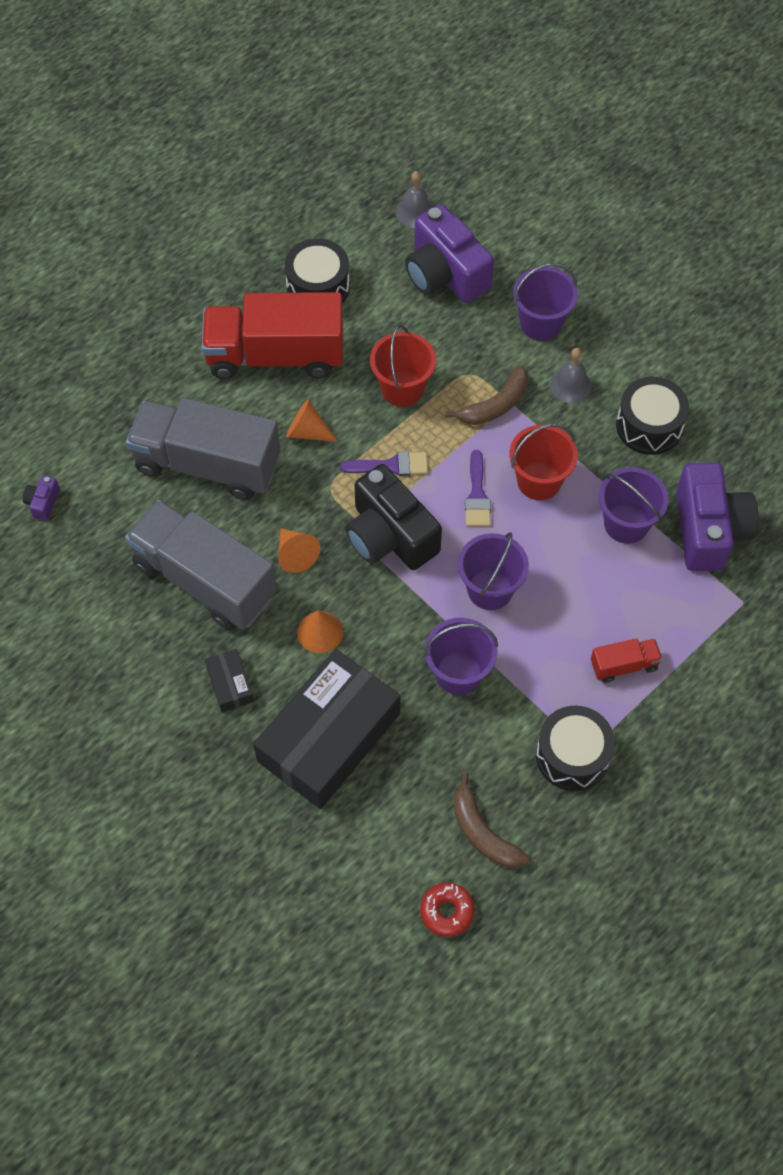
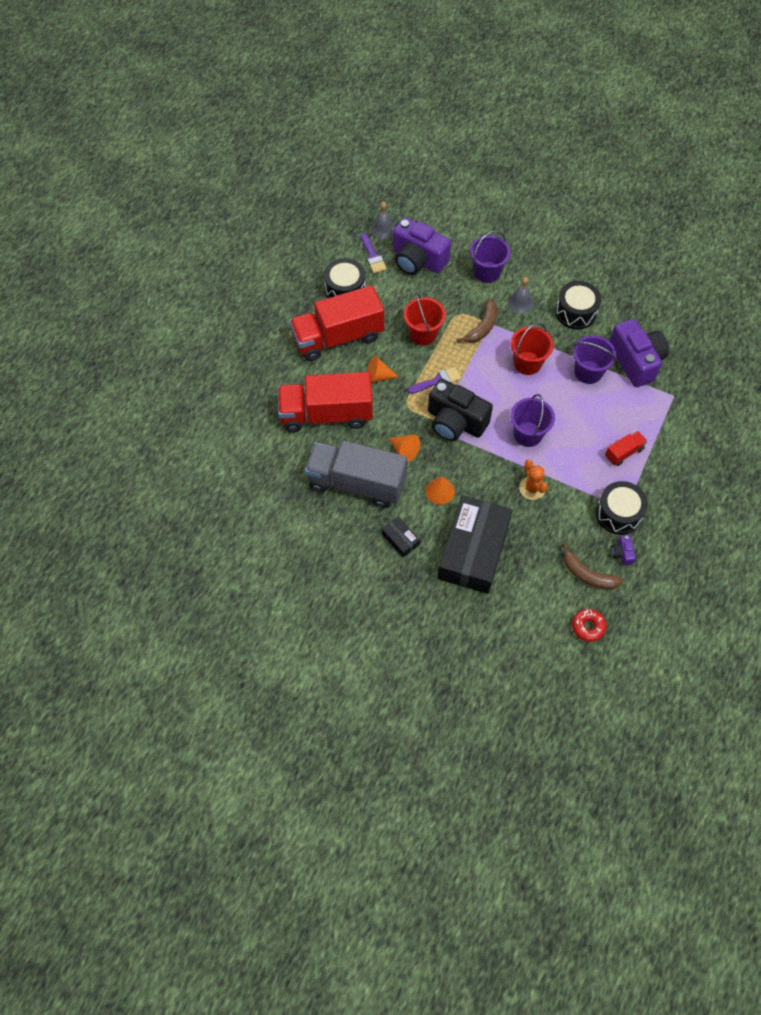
camera: 20 degrees left, 0 degrees up
(43, 502) = (235, 469): purple camera -> purple camera (622, 553)
(207, 464) = (326, 414): grey truck -> red truck
(458, 673) = (532, 488): purple bucket -> orange cactus
(477, 495) = (495, 382): purple brush -> purple brush (373, 256)

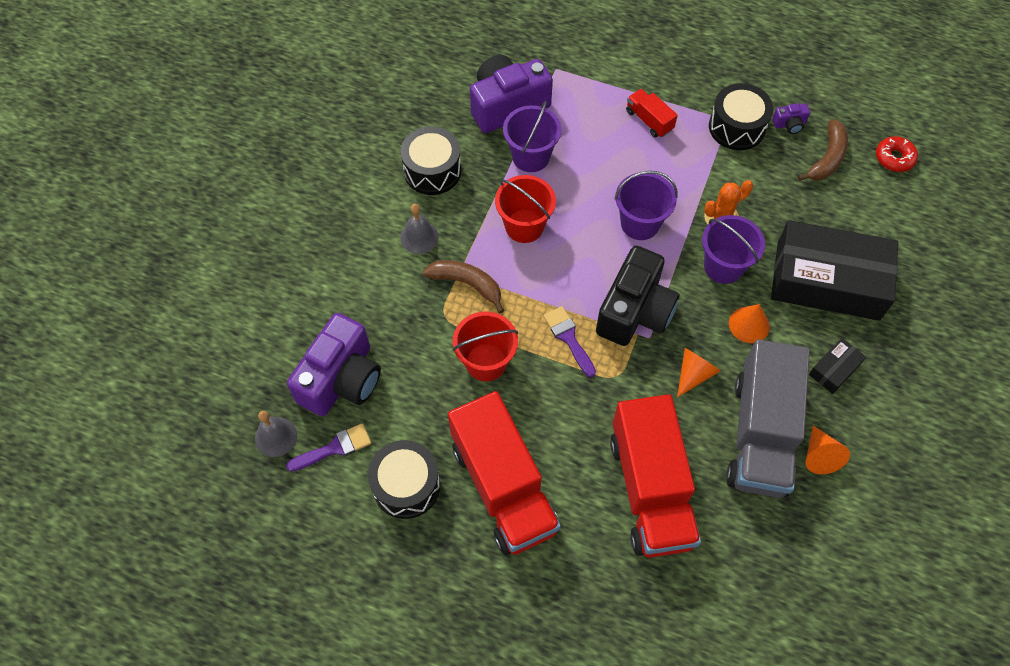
camera: 95 degrees left, 0 degrees up
(378, 376) = (571, 420): orange cone -> orange cone (819, 456)
(487, 272) = (364, 281): purple bucket -> purple bucket (723, 266)

